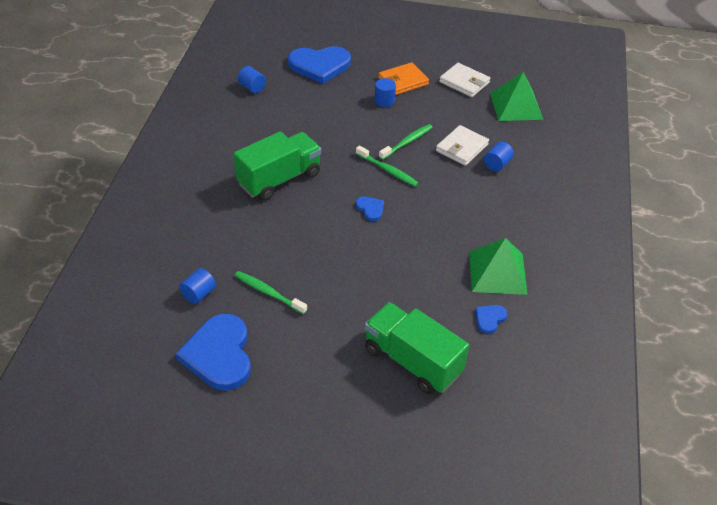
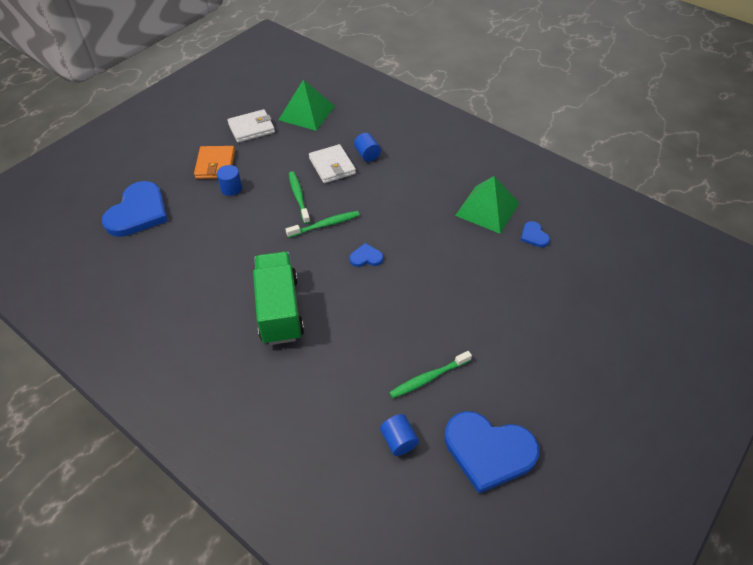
camera: 60 degrees left, 5 degrees up
(252, 88) = (122, 279): blue cylinder -> none
(412, 361) = (557, 304): green truck -> none

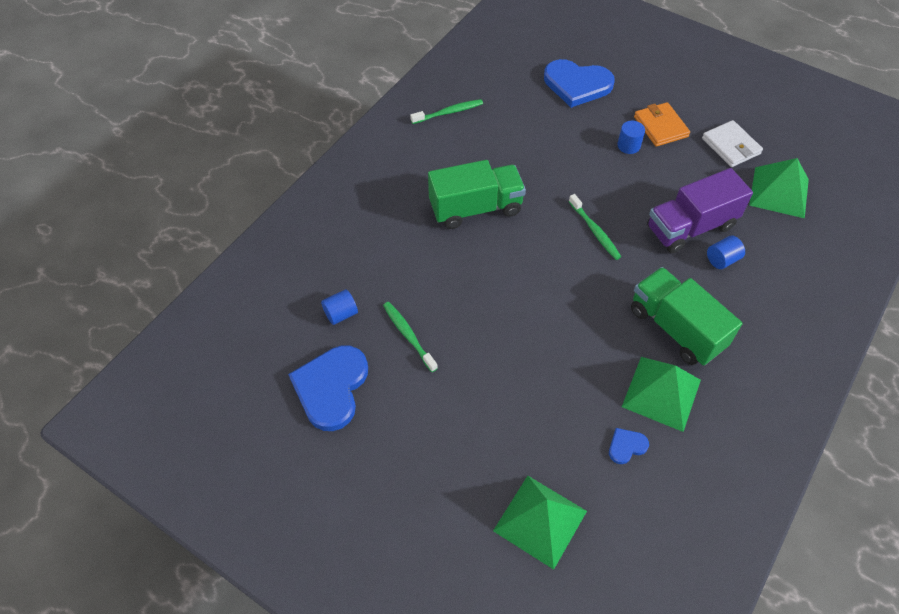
camera: 85 degrees right, 5 degrees up
(215, 164) = (660, 127): orange wallet -> orange wallet turned 75 degrees clockwise
(298, 197) = (631, 203): green toothbrush -> green toothbrush (449, 112)
(332, 166) = (690, 227): white wallet -> purple truck
(366, 257) = (555, 272): blue heart -> none
(429, 191) = (676, 328): none -> green truck
(602, 296) = (540, 520): none -> green pyramid

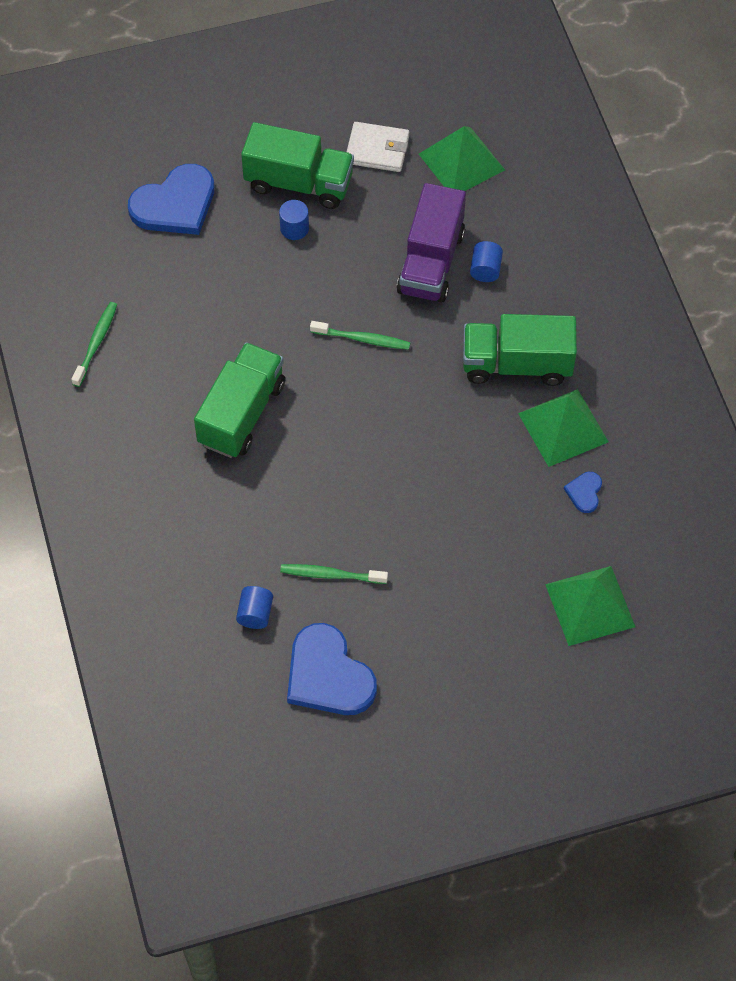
camera: 50 degrees left, 5 degrees up
(660, 127) = (299, 183): orange wallet -> green truck

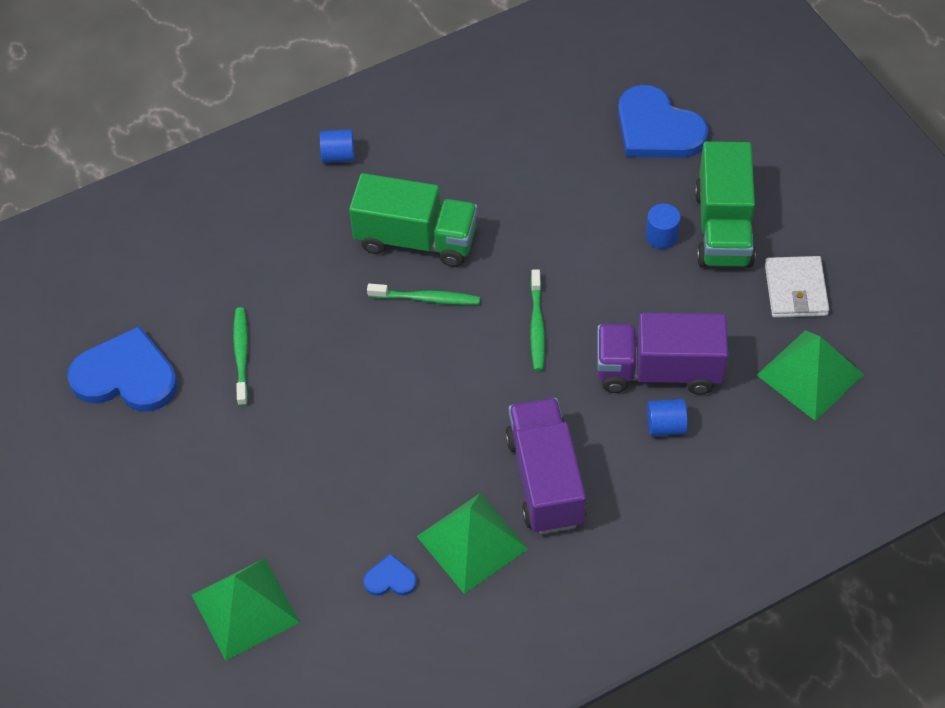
camera: 80 degrees right, 5 degrees down
(96, 343) = (468, 104): green toothbrush -> green toothbrush (426, 298)
(255, 614) = (186, 300): blue cylinder -> blue cylinder (338, 156)
(328, 675) = (126, 376): blue heart -> blue heart turned 60 degrees clockwise
(516, 364) = (545, 480): green truck -> purple truck

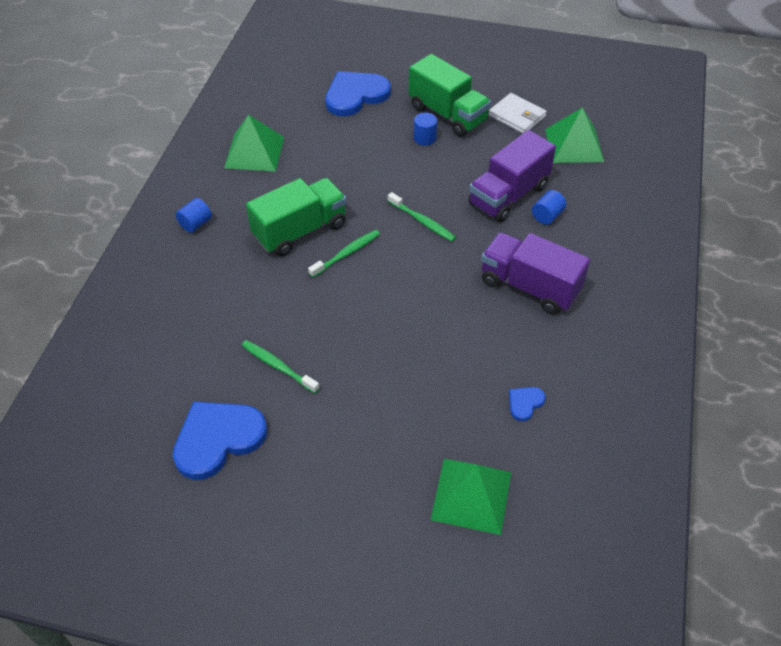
camera: 50 degrees left, 5 degrees down
(472, 542) = (538, 346): green pyramid -> green pyramid (254, 152)
(657, 129) = (355, 95): blue heart -> blue heart turned 150 degrees clockwise

